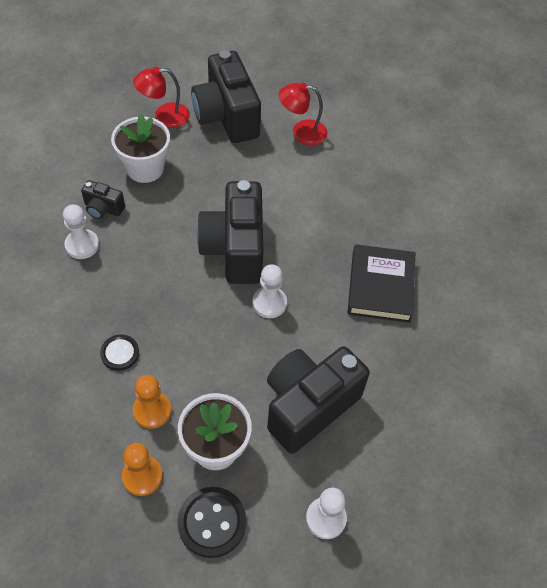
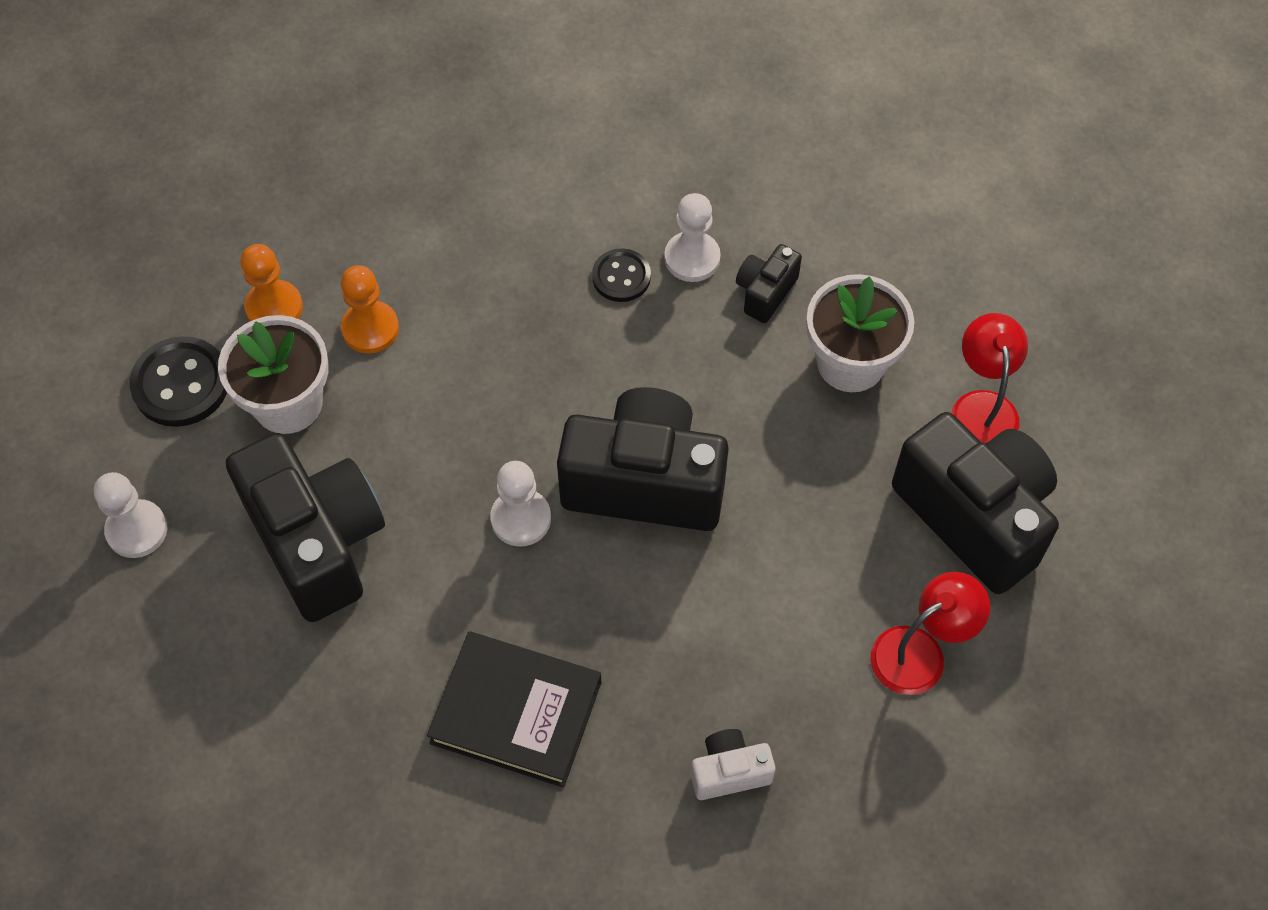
camera: 105 degrees right, 5 degrees up
(120, 353) = (477, 295): black button -> black button (621, 277)
(226, 117) = (974, 516): black camera -> black camera turned 60 degrees clockwise
(302, 132) = (920, 652): red lamp -> red lamp turned 45 degrees clockwise
(382, 196) = (729, 772): none -> white camera

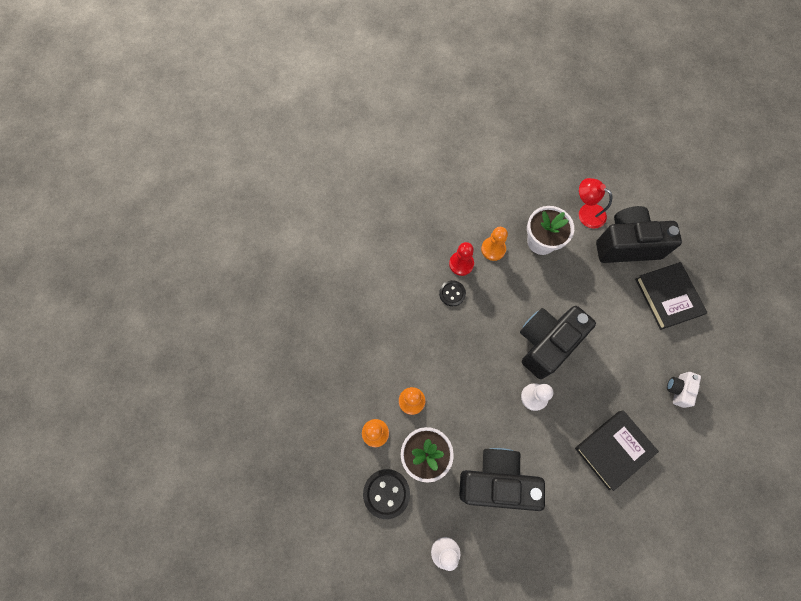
camera: 55 degrees left, 10 degrees up
(692, 258) = (461, 264): white pawn -> red pawn
(765, 292) = (493, 249): black camera -> orange pawn
(920, 652) = (668, 297): red lamp -> black book

